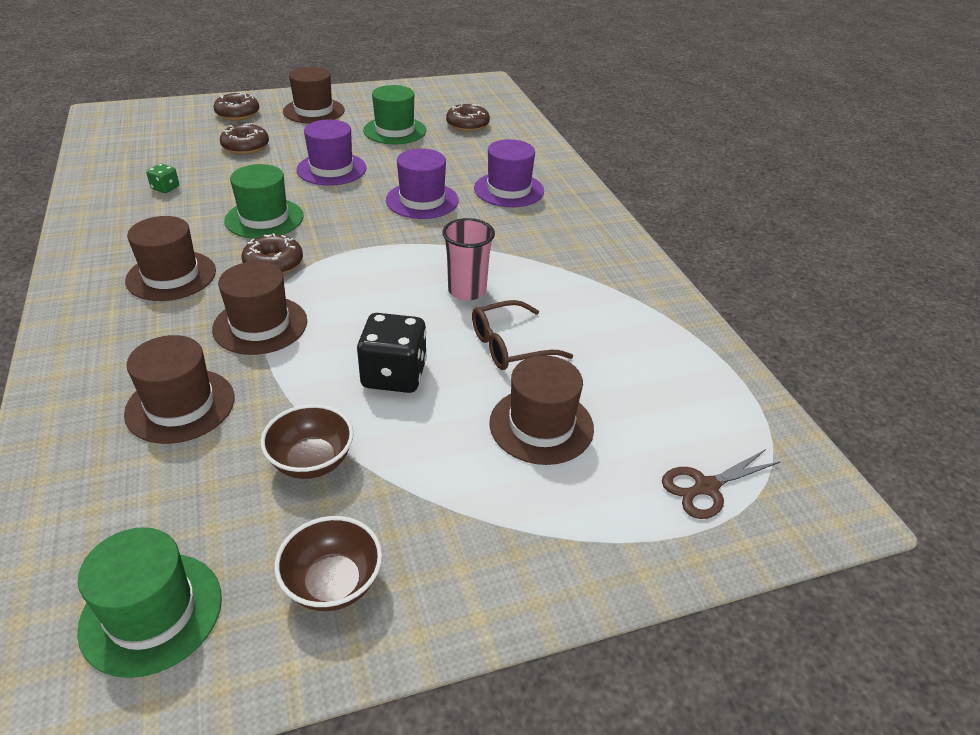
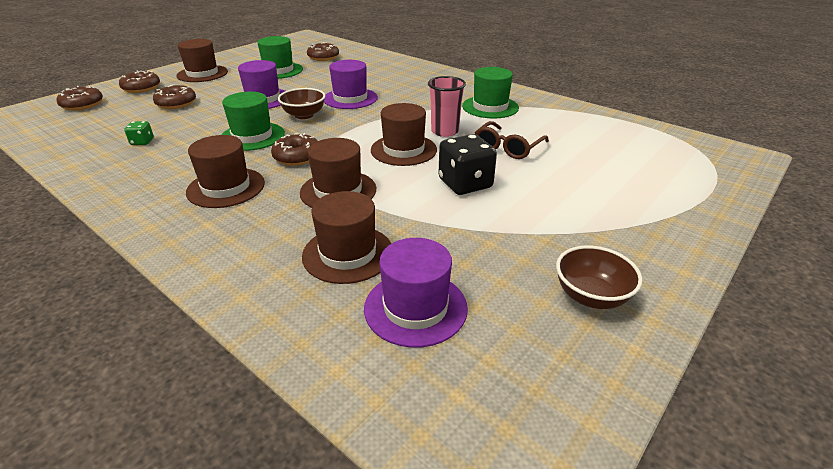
camera: 30 degrees left, 5 degrees down
(151, 613) = (509, 372): green hat -> green hat (490, 107)
(167, 120) = (82, 105): none -> brown donut
(311, 461) = (483, 244): brown bowl -> brown bowl (304, 115)
(509, 190) = (396, 80): purple hat -> purple hat (415, 308)
(541, 425) = (579, 175): brown hat -> brown hat (403, 150)
(706, 487) = (689, 170): brown scissors -> none

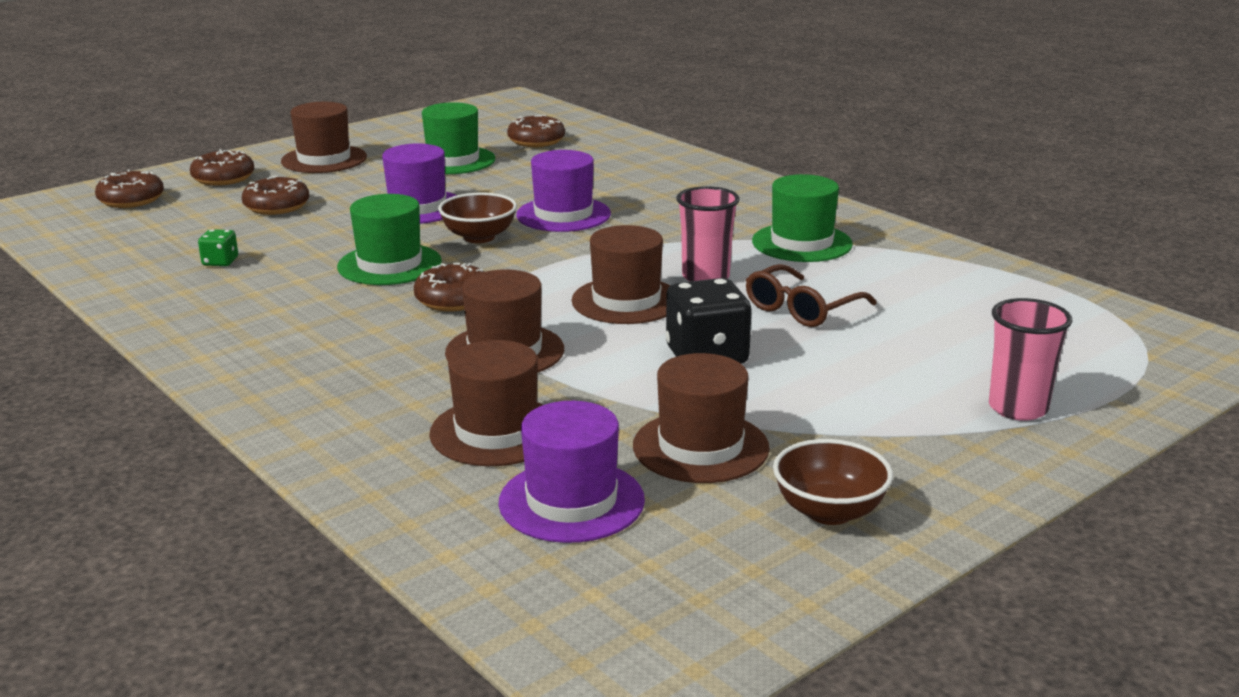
camera: 10 degrees right, 10 degrees down
(226, 187) = (338, 334): brown hat -> brown hat (700, 447)
(663, 204) = (1018, 408): none -> pink cup

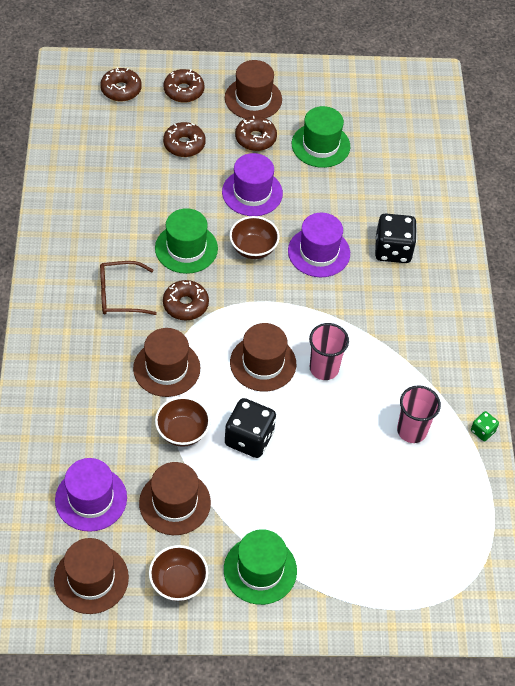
camera: 35 degrees right, 30 degrees up
(220, 262) = (113, 191): green dice -> green dice (482, 431)
(496, 432) = (106, 429): brown hat -> brown hat (91, 579)
(536, 141) = (391, 149): brown donut -> brown donut (255, 138)
(610, 388) = (182, 431): none -> brown bowl
(644, 188) = (393, 250): none -> black dice
(801, 243) = (411, 370): green hat -> green hat (260, 570)
(801, 309) = (337, 431): brown glasses -> brown glasses (119, 294)
(1018, 408) = (339, 582): pink cup -> pink cup (412, 430)

